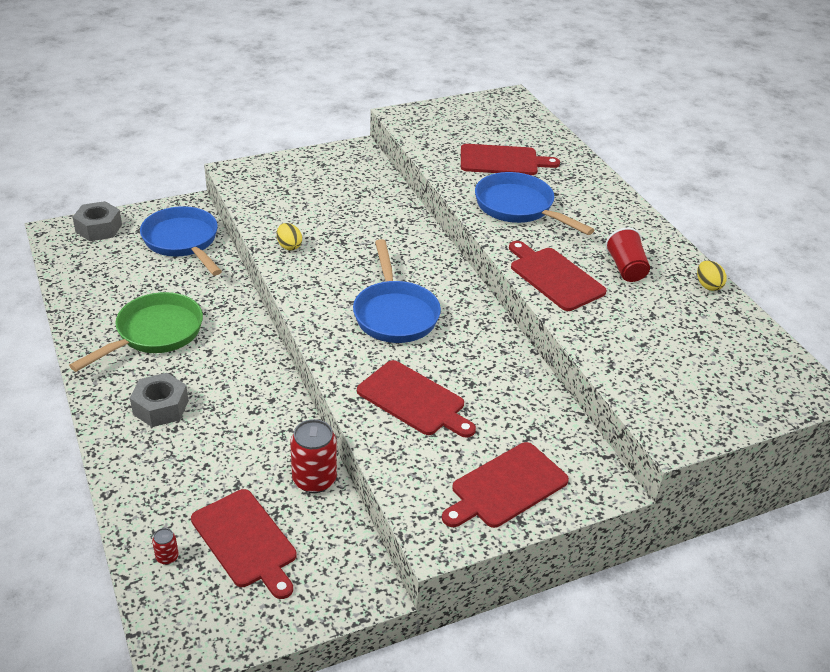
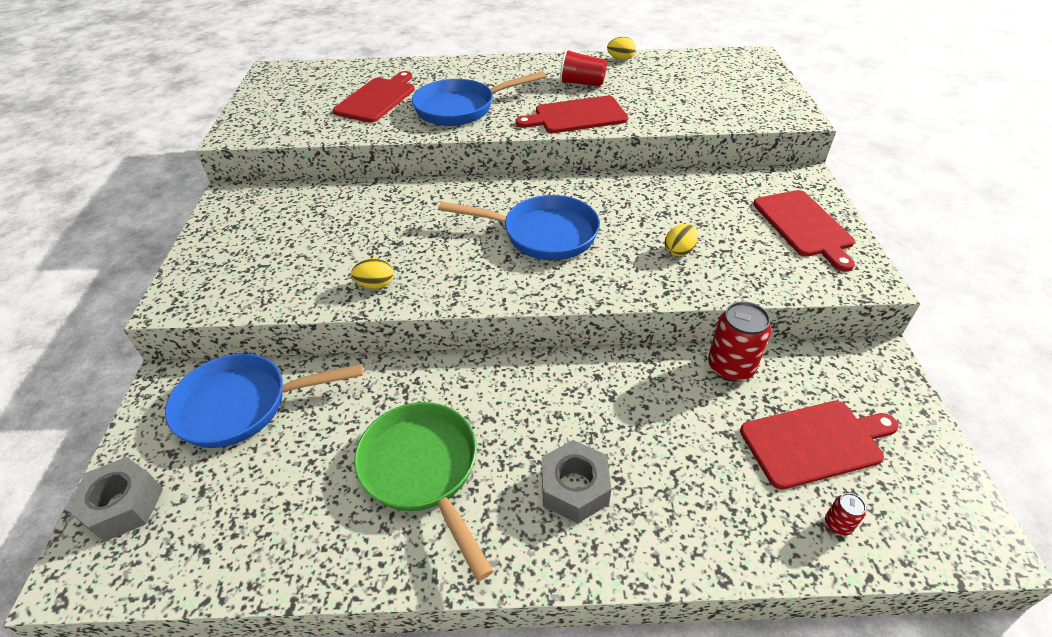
camera: 65 degrees left, 5 degrees up
(414, 400) = (679, 251): red cutting board -> yellow egg

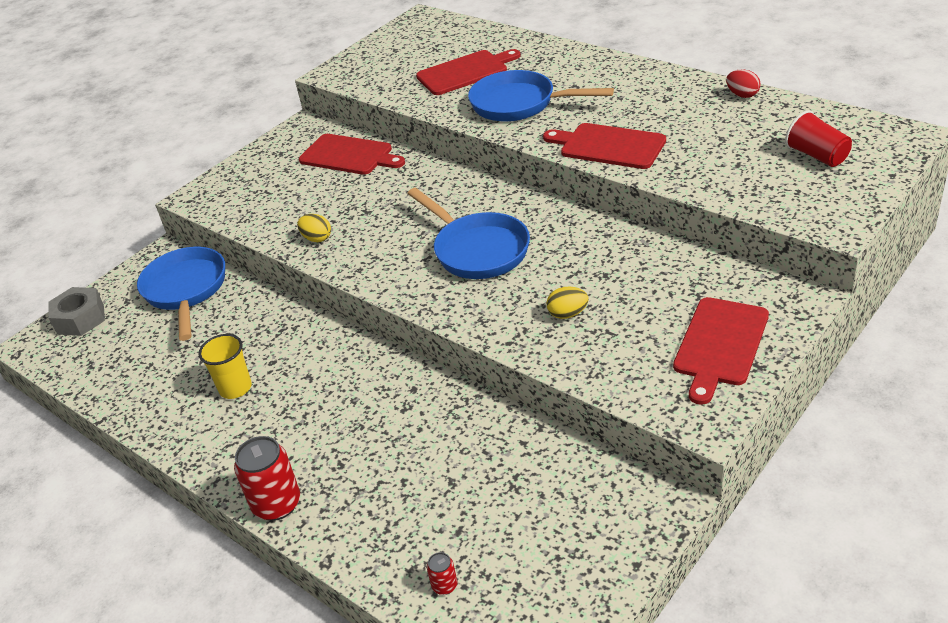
camera: 45 degrees right, 5 degrees down
(243, 405) = (186, 290): blue pan -> blue pan turned 45 degrees clockwise
(423, 471) = (235, 388): green pan -> yellow cup
(574, 488) = (306, 452): grey nut -> none
(582, 83) = (662, 112): red cup -> red cup (817, 156)
(620, 59) = (742, 95): yellow egg -> red egg
(730, 367) = (522, 438): red can -> red can (277, 504)
(815, 442) = (508, 527): red cutting board -> red cutting board (349, 155)

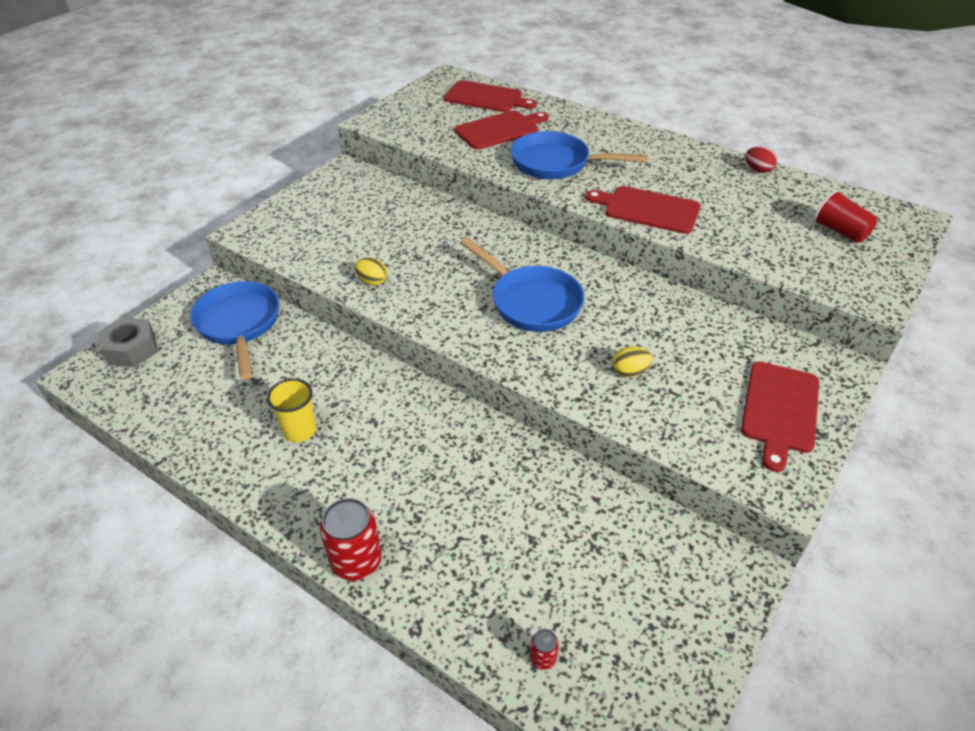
camera: 10 degrees left, 5 degrees up
(349, 155) = (393, 201): red cutting board -> red cutting board (486, 97)

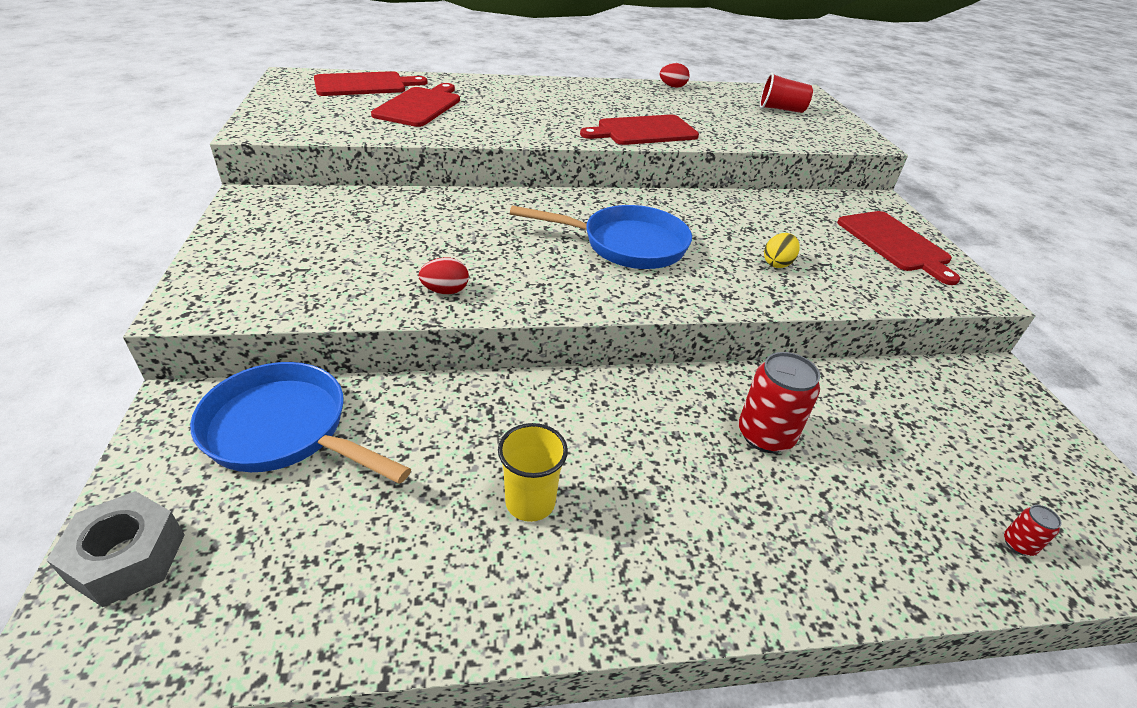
camera: 45 degrees left, 5 degrees down
(356, 561) = (779, 593): red can -> red can (765, 435)
(372, 281) = (445, 291): yellow egg -> red egg
(556, 163) = (516, 119): blue pan -> none

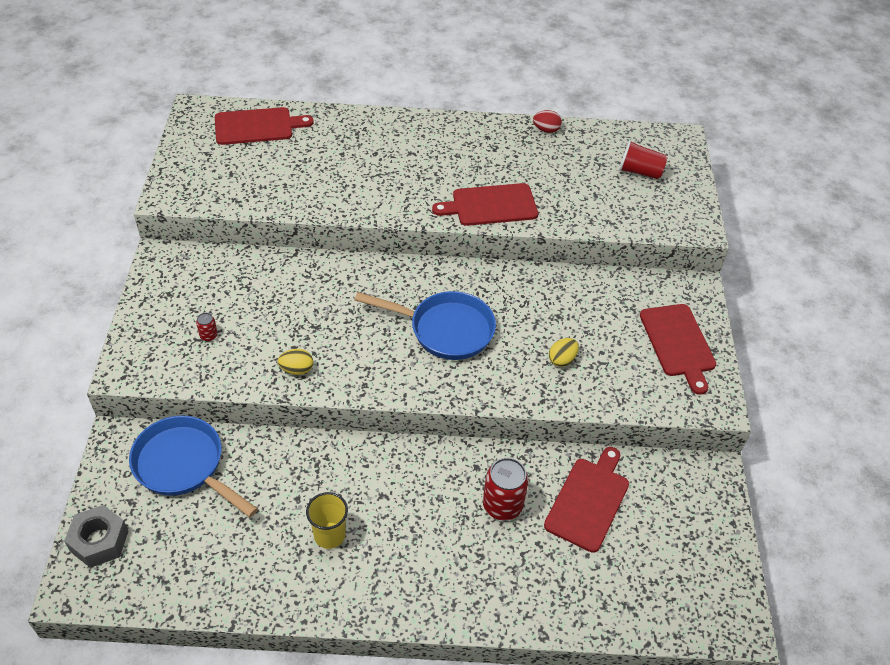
camera: 10 degrees right, 10 degrees up
(419, 106) = (301, 162): red cutting board -> red cutting board (588, 501)
(445, 291) = (297, 369): red egg -> yellow egg
(1018, 544) = (636, 604): red can -> red can (208, 336)

